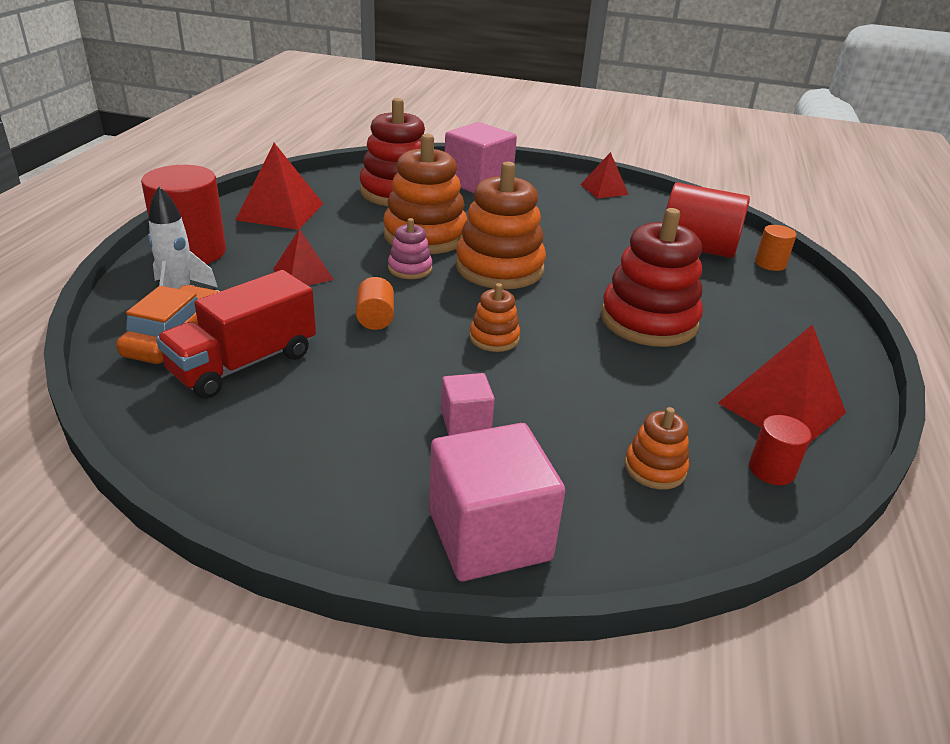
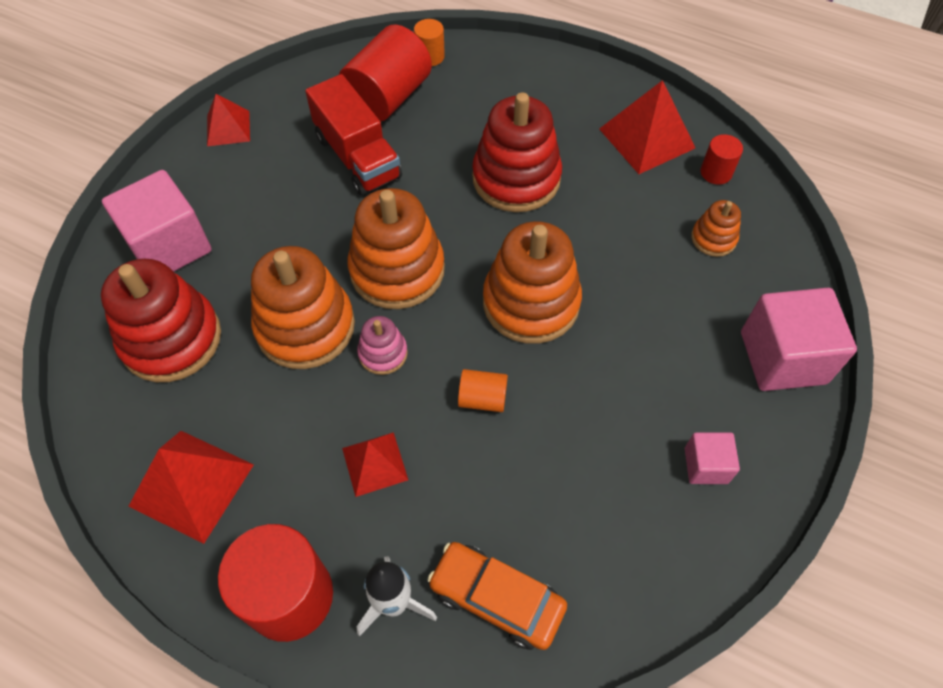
camera: 75 degrees left, 25 degrees up
(244, 363) = (553, 526): red truck -> red truck (358, 157)
(466, 421) = (654, 348): pink cube -> pink cube (706, 465)
(494, 338) = (531, 302): orange stacking toy -> orange stacking toy, size x2.04

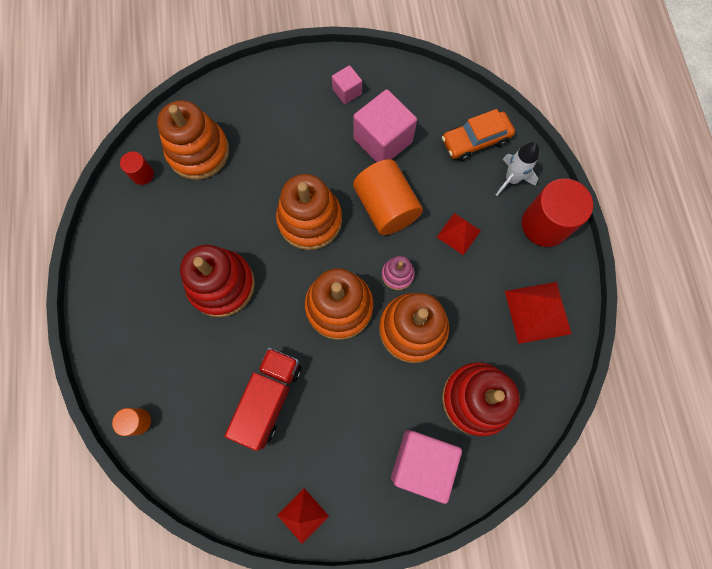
camera: 125 degrees left, 15 degrees up
(388, 97) = (199, 421): red cylinder -> none
(482, 398) = (386, 207): orange cylinder -> orange cylinder, size x2.05
(496, 598) = (475, 141): orange car -> orange car turned 75 degrees clockwise
(647, 138) = (135, 227): red pyramid -> none
(713, 238) = (198, 152): orange stacking toy -> orange stacking toy, size x2.04
(783, 357) = (260, 86): pink cube -> pink cube (383, 140)

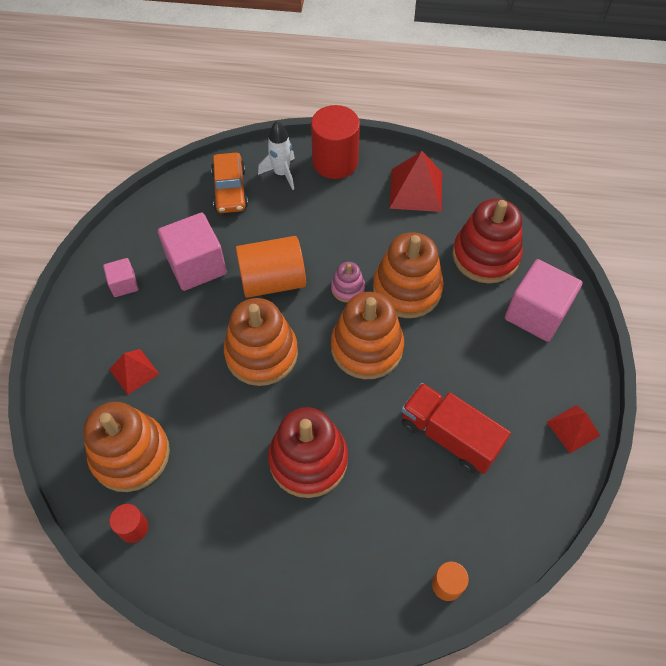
camera: 75 degrees left, 15 degrees down
(458, 233) = (321, 228): red pyramid -> red pyramid (134, 371)

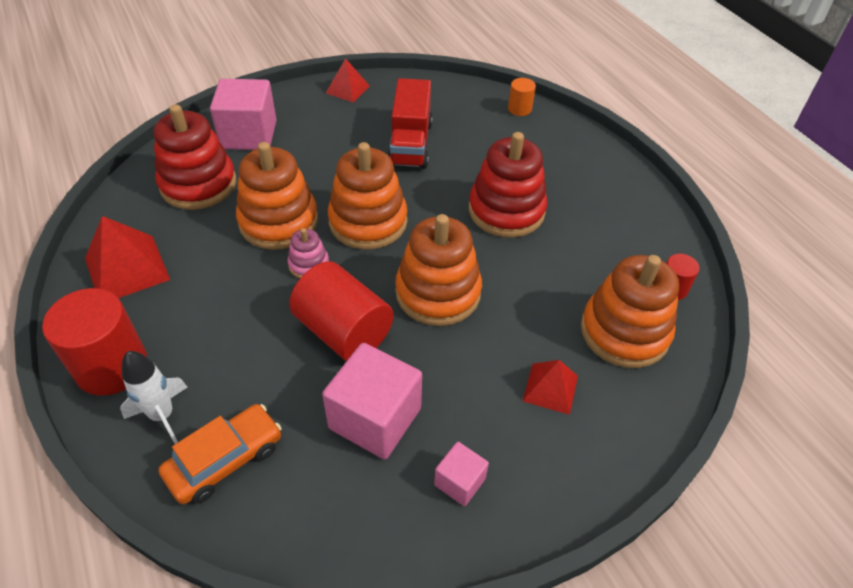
camera: 125 degrees left, 10 degrees down
(272, 281) = (344, 331): orange cylinder -> red cylinder

